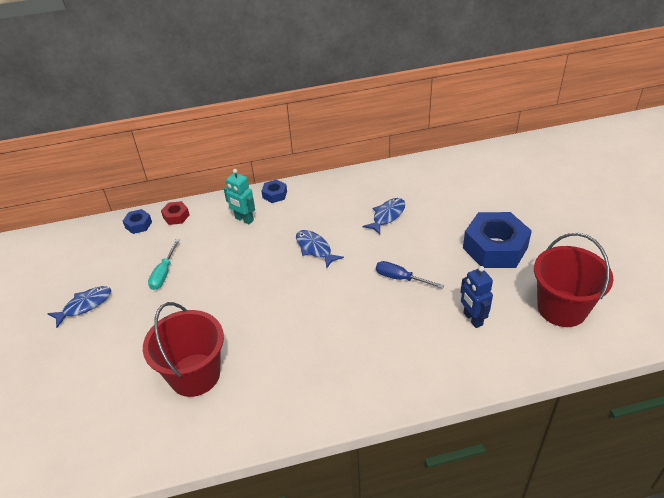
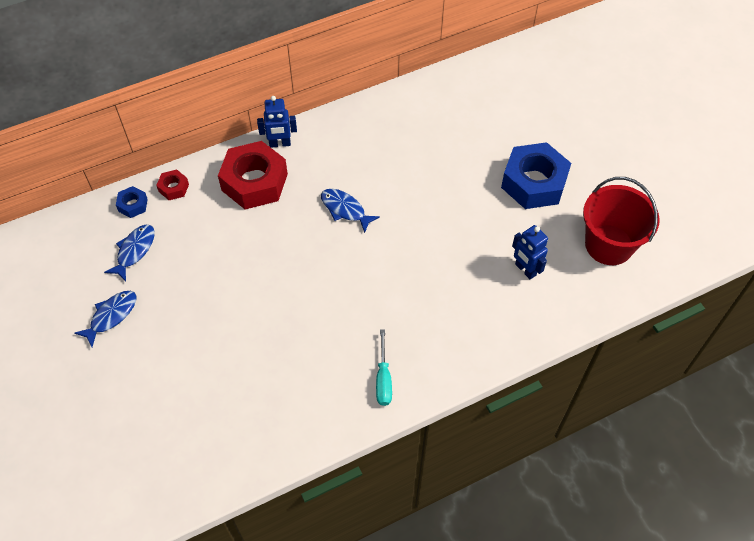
camera: 15 degrees left, 15 degrees up
(164, 273) = (186, 264): turquoise screwdriver -> turquoise screwdriver (383, 379)
(195, 375) = (262, 375): red bucket -> none
(244, 219) = (254, 182): turquoise robot -> red nut
(274, 194) = (280, 144): blue nut -> blue robot
(387, 216) = (413, 157): blue fish -> blue fish (134, 251)
(400, 278) = (444, 233): blue screwdriver -> none

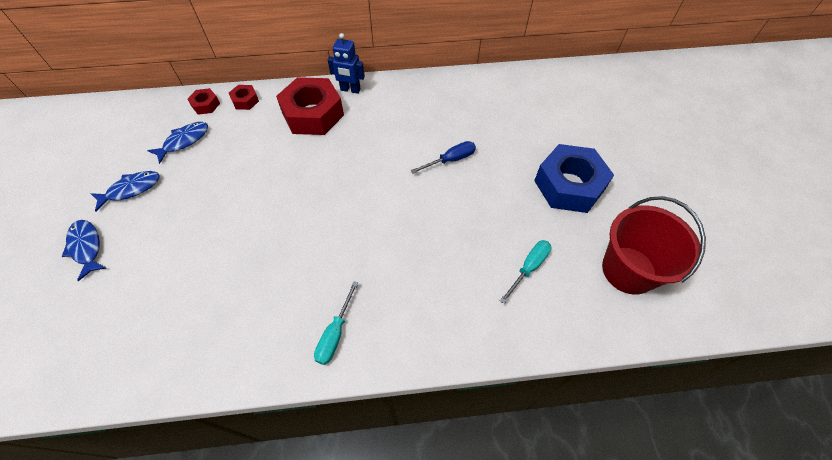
camera: 20 degrees right, 0 degrees up
(133, 205) = (205, 105): blue nut -> red nut
(345, 209) = (378, 158): blue fish -> blue fish (86, 247)
(415, 190) = (450, 160): none -> blue screwdriver
(525, 270) = (528, 268): blue robot -> turquoise screwdriver

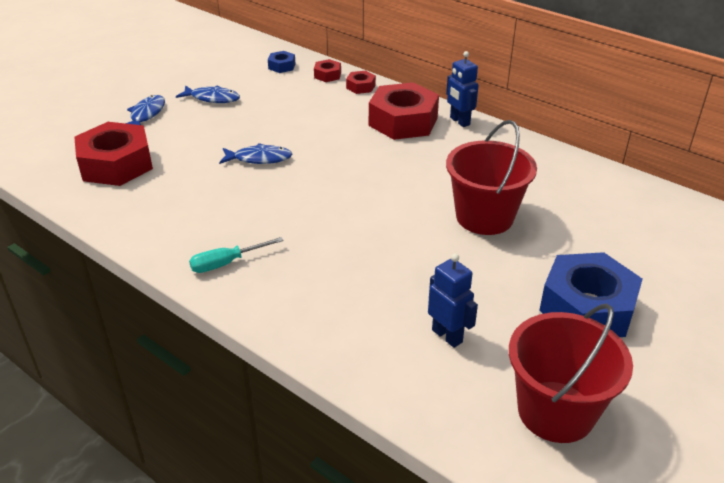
camera: 45 degrees right, 20 degrees down
(124, 319) = (116, 164): none -> red nut
(155, 118) = (282, 66): none -> blue nut
(184, 141) = (283, 89): blue fish -> blue fish (259, 159)
(450, 160) = (484, 217): blue screwdriver -> red bucket
(528, 268) = (447, 336): turquoise screwdriver -> blue robot

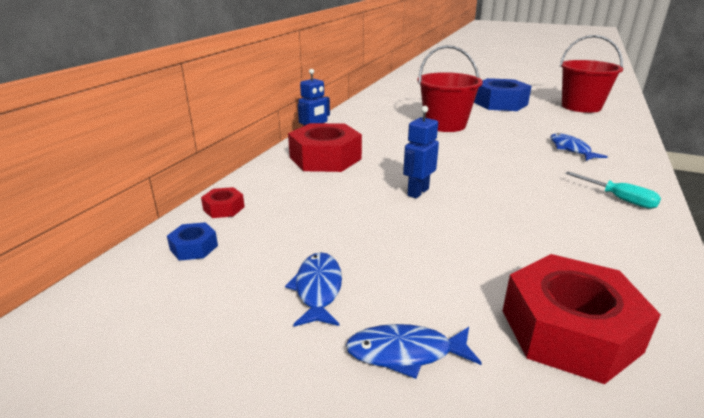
camera: 105 degrees left, 10 degrees down
(259, 159) = (448, 216): blue fish -> blue fish (571, 149)
(360, 87) = (254, 185): red nut -> none
(447, 336) = (569, 126): blue robot -> blue robot (417, 192)

